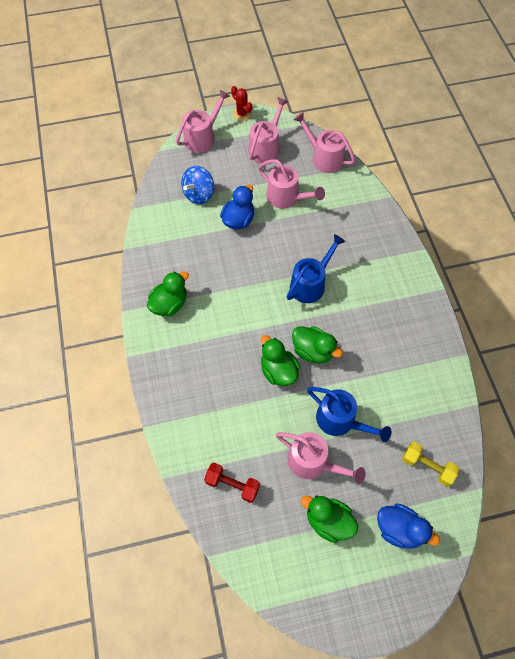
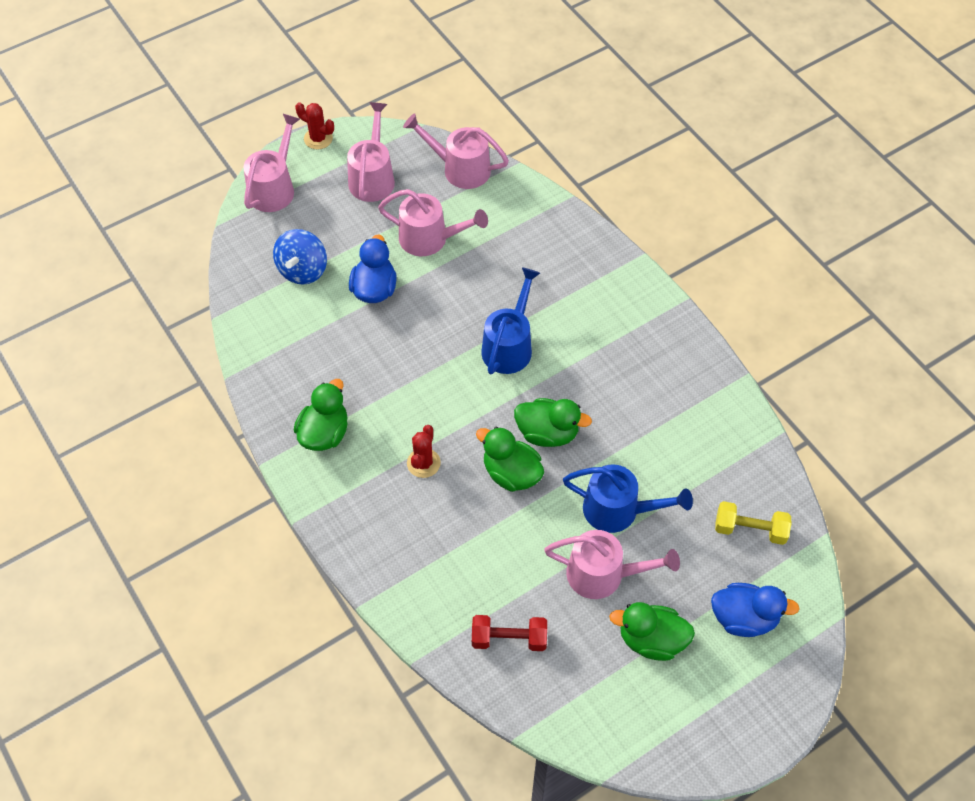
camera: 20 degrees left, 5 degrees down
(224, 345) = (423, 463): none -> red cactus

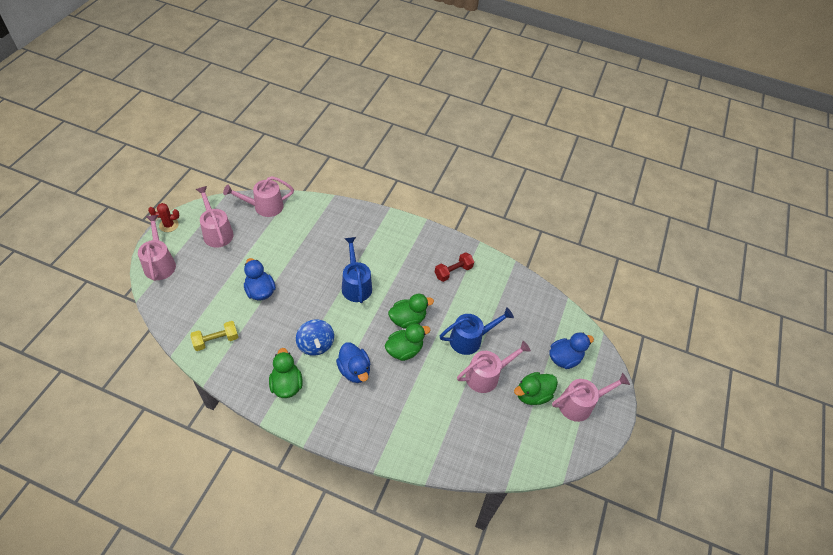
camera: 40 degrees left, 5 degrees down
(303, 270) = (210, 301): blue spinning top -> blue spinning top (315, 345)
(423, 463) = (354, 370): red cactus -> blue duck
(430, 239) = (273, 250): pink watering can -> pink watering can (580, 404)
(509, 639) = (465, 437): red dumbbell -> red dumbbell (453, 272)
(511, 473) = (404, 350): green duck -> green duck turned 150 degrees clockwise
(750, 529) = (535, 314): yellow dumbbell -> yellow dumbbell (216, 340)

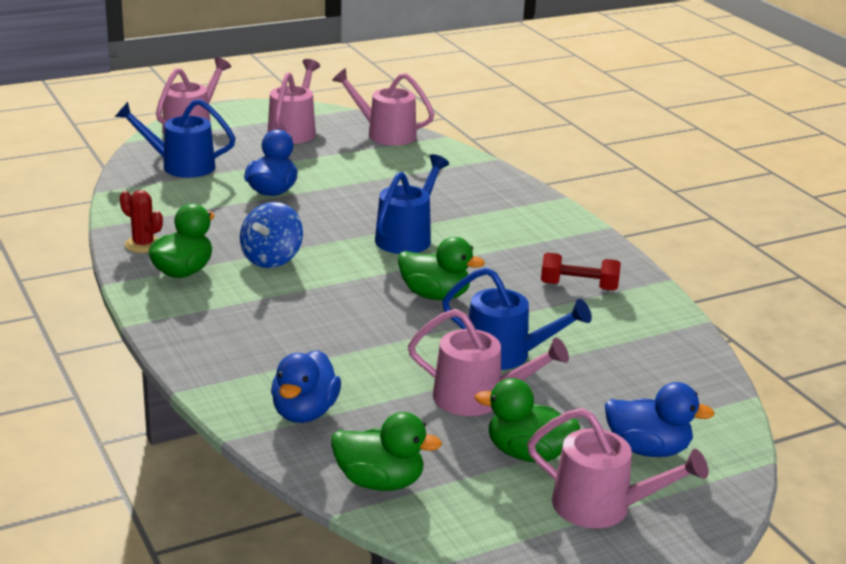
camera: 45 degrees right, 25 degrees down
(169, 225) = (247, 106): red cactus -> red cactus (143, 244)
(191, 301) = (180, 166): none -> blue watering can
(216, 340) = (159, 204): yellow dumbbell -> none
(354, 370) = (287, 301): blue duck -> blue duck (304, 412)
(404, 350) = (386, 318): green duck -> green duck (379, 482)

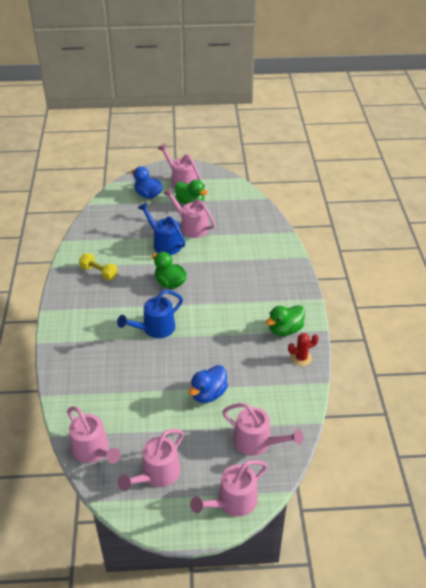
camera: 155 degrees left, 15 degrees up
(143, 244) = (301, 358): red cactus -> red cactus turned 75 degrees counterclockwise
(180, 166) = (257, 442): blue watering can -> pink watering can
(271, 259) = (236, 328): blue spinning top -> none
(304, 412) = (260, 236): blue duck -> none
(379, 482) = (247, 204): green duck -> none
(578, 286) = (99, 273): red dumbbell -> yellow dumbbell

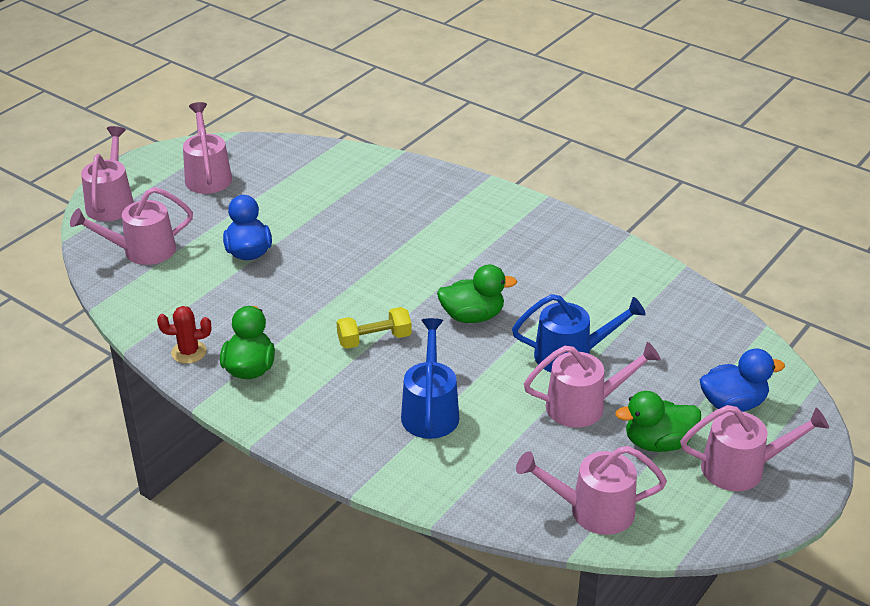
camera: 130 degrees right, 5 degrees down
(93, 451) = (289, 154): pink watering can -> pink watering can (592, 510)
(99, 273) = (571, 266): yellow dumbbell -> yellow dumbbell (374, 339)
(154, 329) = (402, 263): blue watering can -> blue watering can (430, 410)
(301, 358) = (189, 352): red cactus -> red cactus turned 60 degrees clockwise

